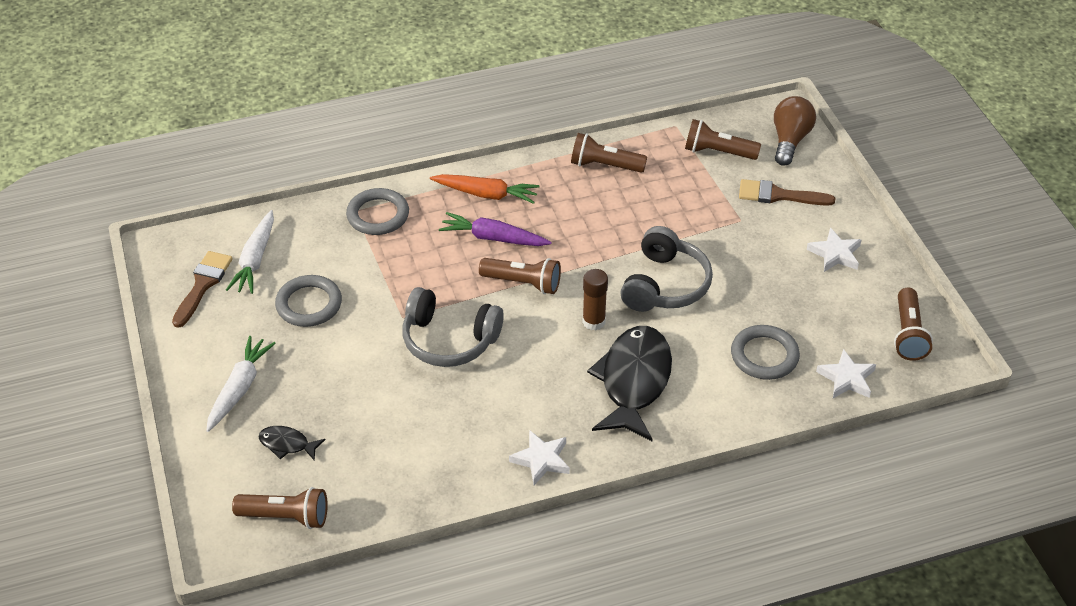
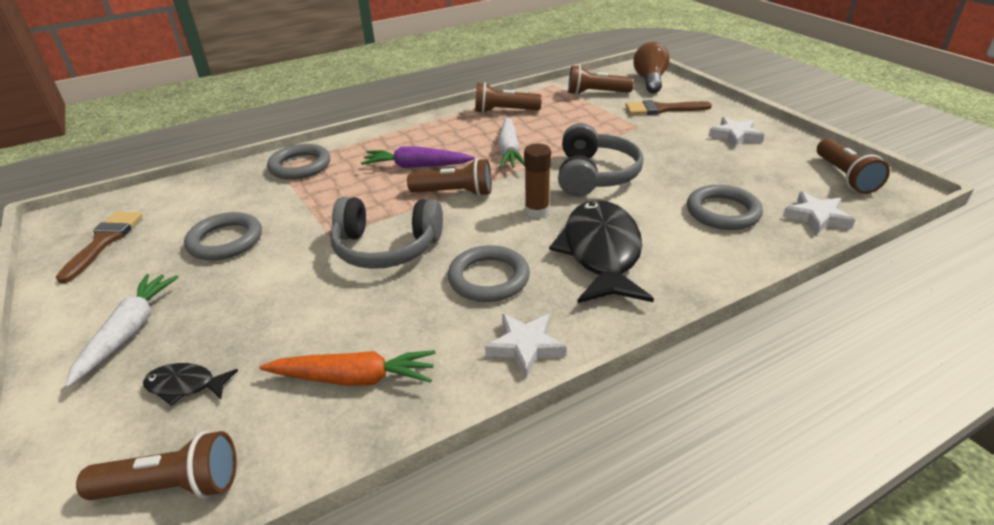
camera: 10 degrees left, 10 degrees down
(255, 260) = (168, 214): white carrot -> white carrot (509, 151)
(486, 194) = (403, 140): orange carrot -> orange carrot (354, 378)
(530, 390) = (488, 278): none -> grey ring

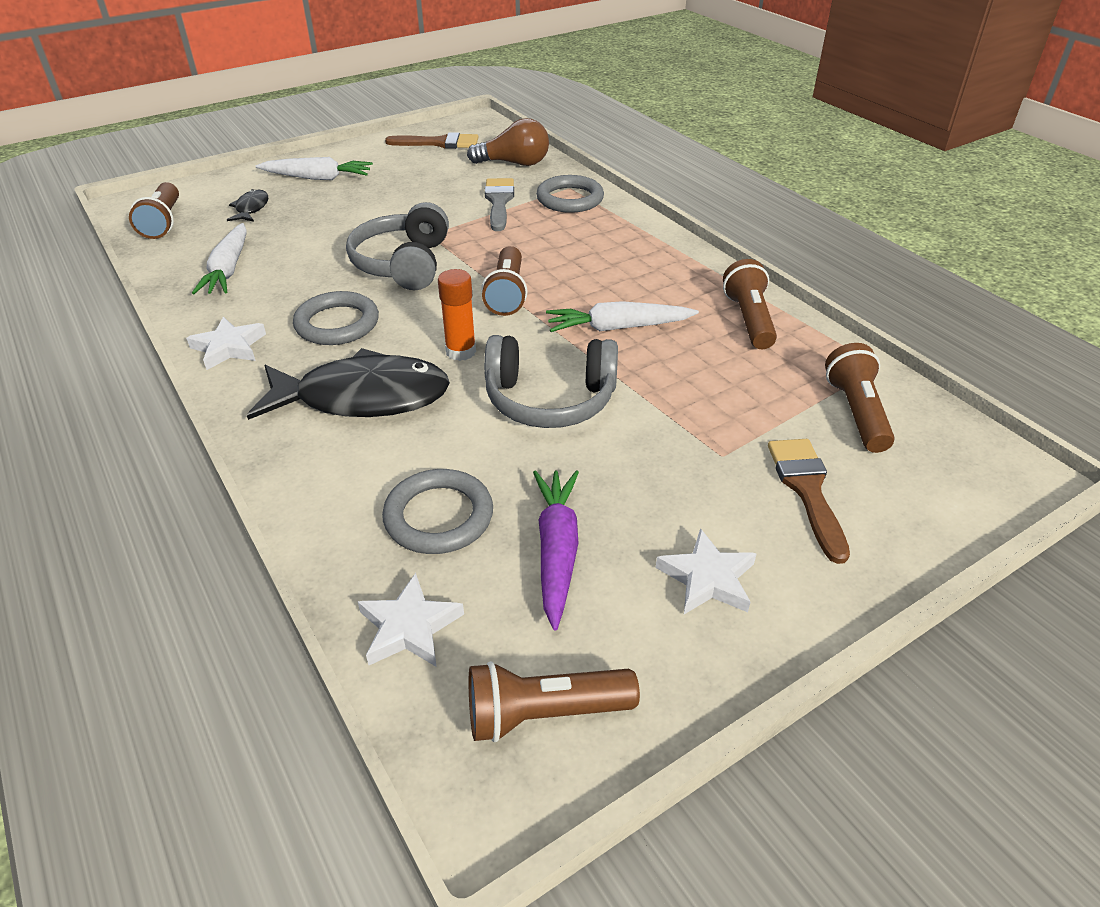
camera: 85 degrees right, 5 degrees up
(225, 241) = (431, 188): grey ring -> none
(284, 200) = (499, 202): none -> grey brush
(354, 378) = (228, 269): orange carrot -> white carrot
(416, 166) = (571, 265): purple carrot -> purple carrot (556, 550)
(537, 211) = (461, 351): brown glue stick -> orange glue stick
(650, 81) = (952, 487): brown light bulb -> brown light bulb (514, 163)

